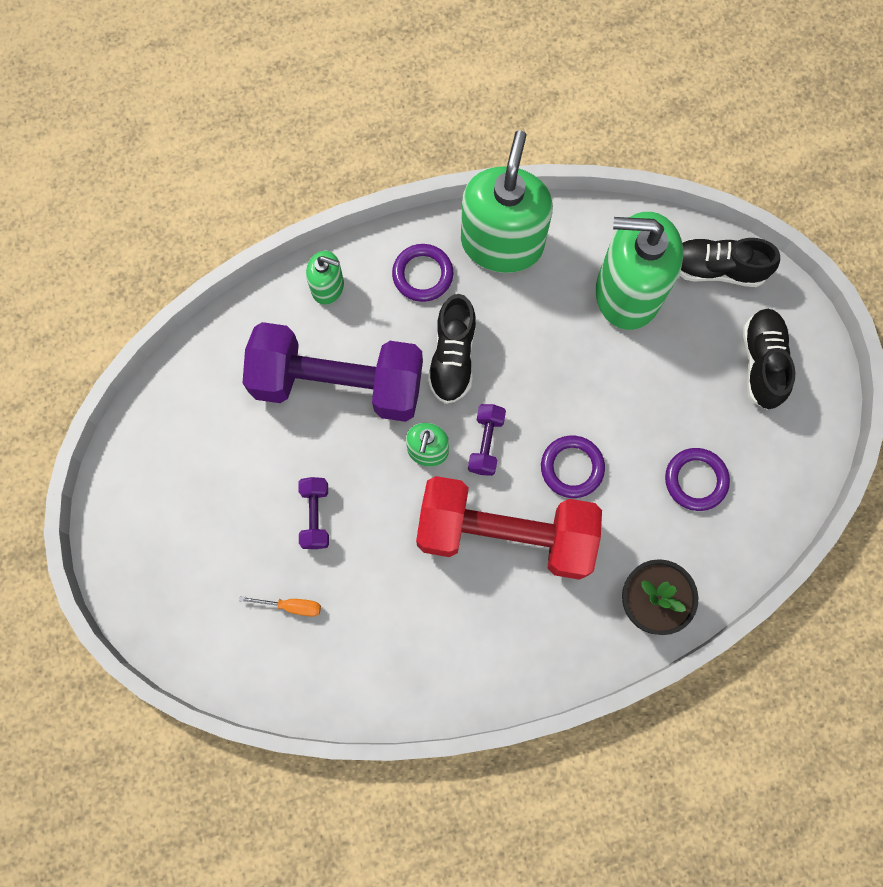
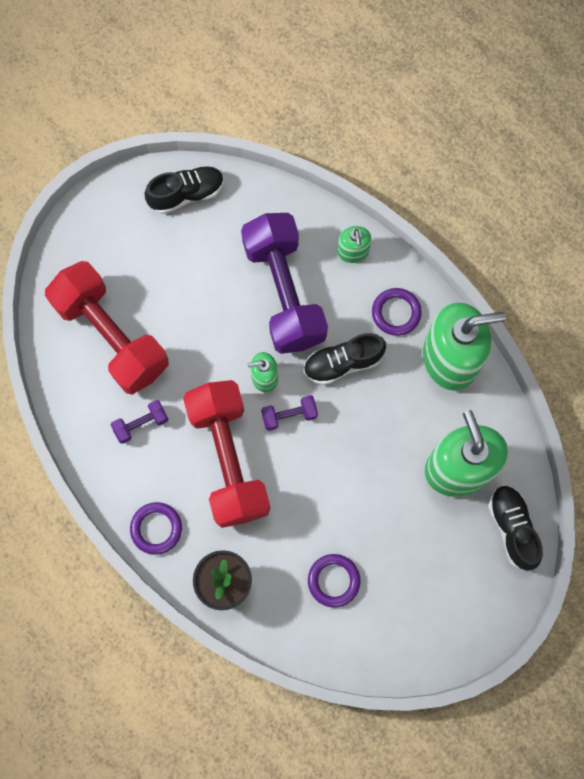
camera: 65 degrees right, 0 degrees up
(291, 606) = (112, 336): orange screwdriver -> red dumbbell
(315, 516) = (182, 322): purple dumbbell -> purple dumbbell (141, 424)
(572, 467) = (300, 485): purple ring -> purple ring (156, 528)
(762, 363) = (452, 594): black shoe -> black shoe (187, 194)

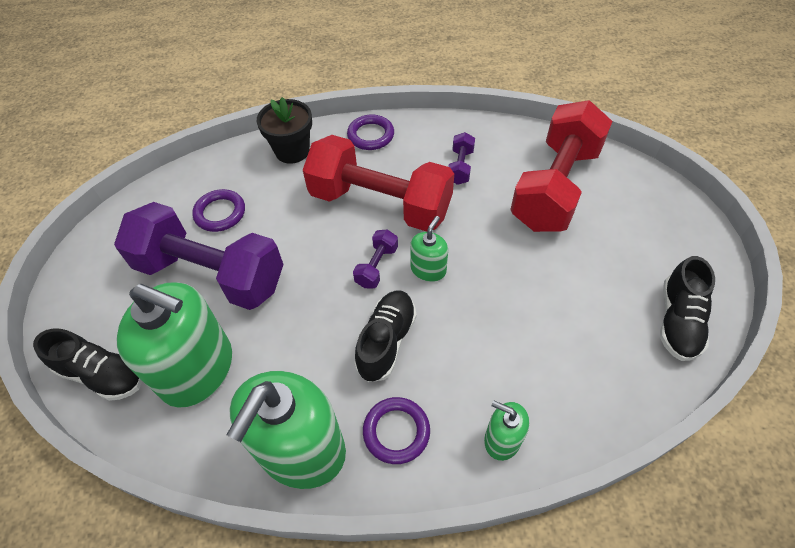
camera: 130 degrees right, 20 degrees down
(112, 336) = (555, 187): red dumbbell -> red dumbbell turned 60 degrees counterclockwise
(284, 293) = (501, 338): purple dumbbell -> purple dumbbell (211, 274)

